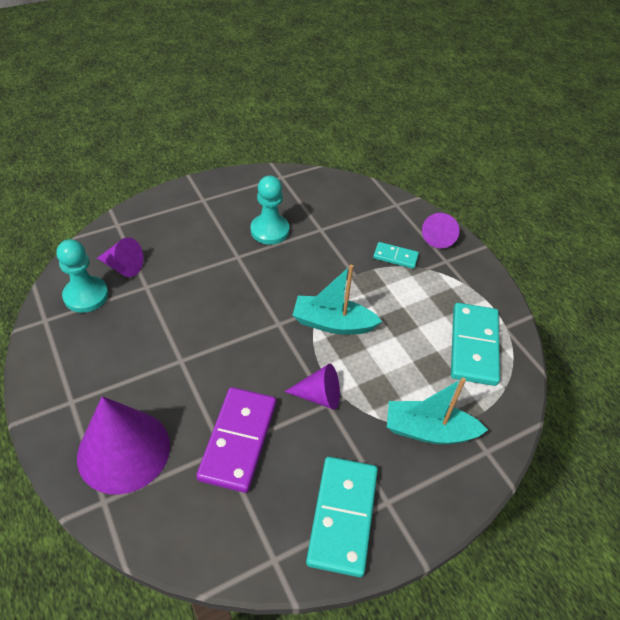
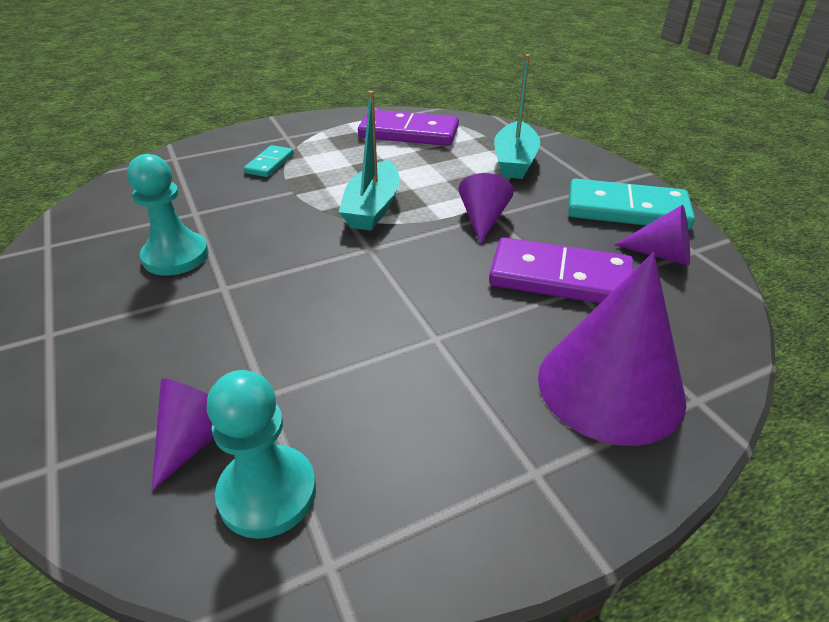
camera: 85 degrees left, 10 degrees down
(439, 236) = (245, 137): purple cone -> purple cone (661, 254)
(473, 346) = (408, 133): turquoise domino -> purple domino

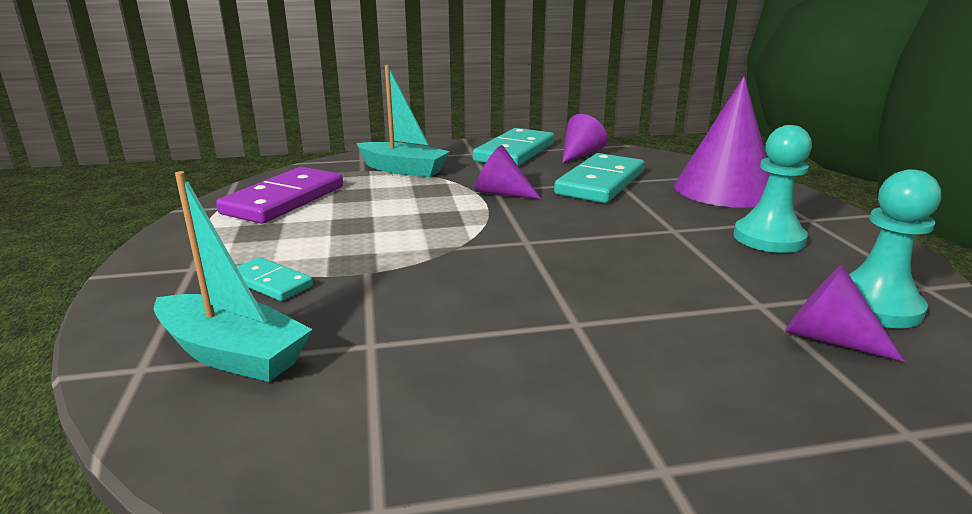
camera: 75 degrees left, 15 degrees down
(176, 256) = (489, 357): turquoise pawn -> turquoise pawn (768, 238)
(372, 208) = (447, 232): turquoise boat -> turquoise boat (233, 354)
(560, 277) = (600, 183): purple domino -> turquoise domino

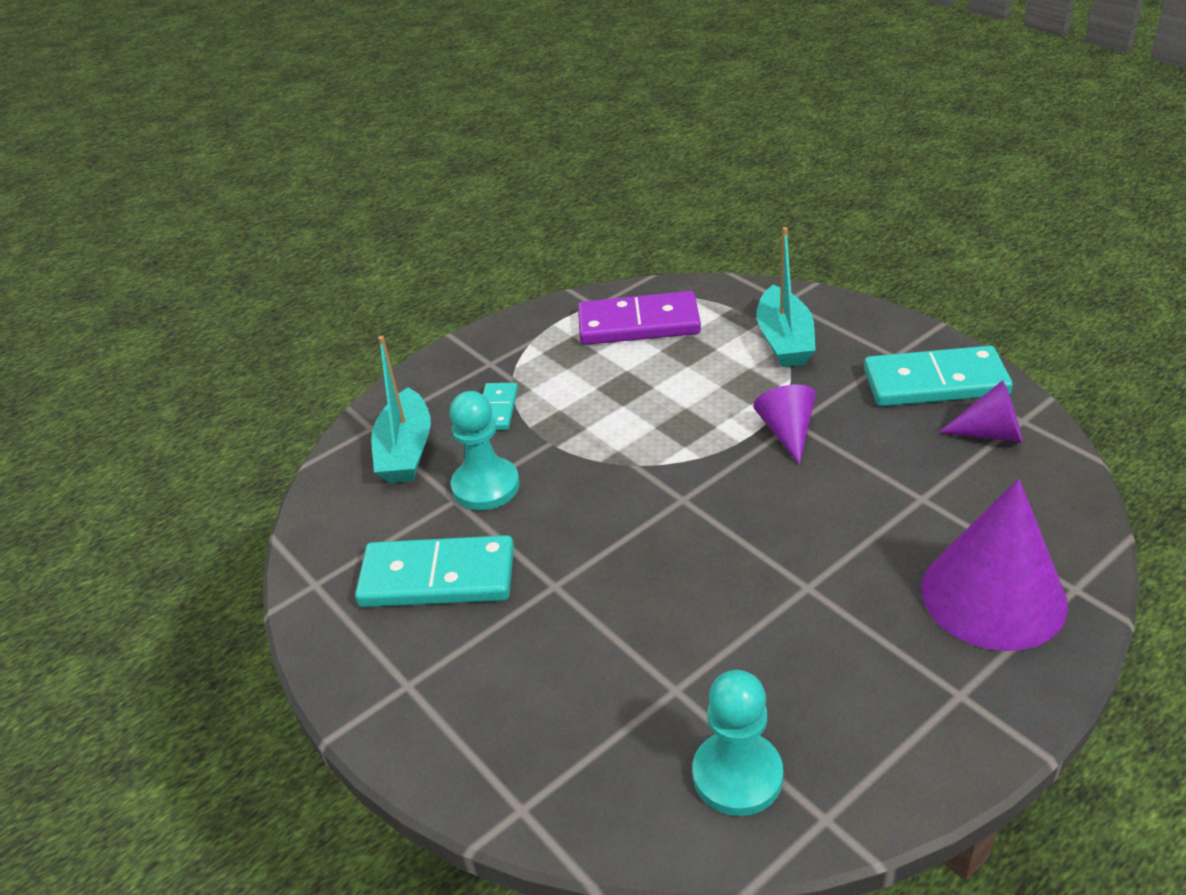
camera: 65 degrees right, 15 degrees up
(600, 183) = (899, 486): turquoise domino -> turquoise domino (437, 577)
(768, 238) = (853, 667): turquoise pawn -> turquoise pawn (486, 486)
(827, 338) = (639, 745): purple cone -> none

